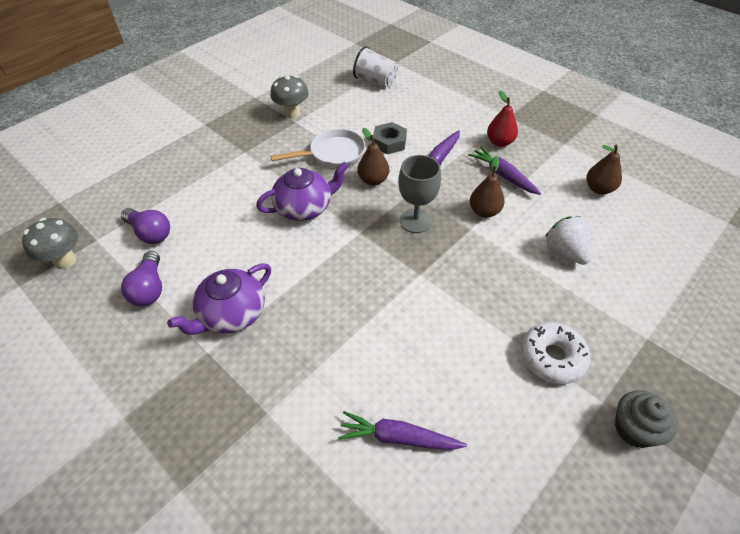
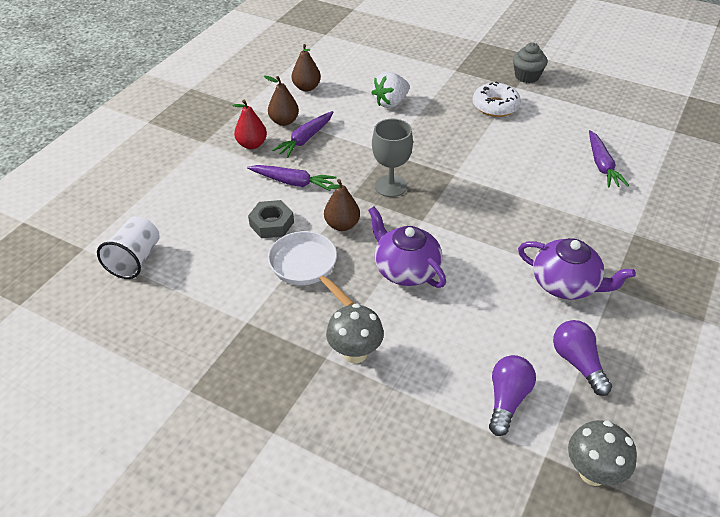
camera: 105 degrees left, 5 degrees down
(149, 288) = (577, 363): purple light bulb -> purple light bulb turned 90 degrees counterclockwise
(292, 113) = (227, 331): grey mushroom -> grey mushroom (355, 353)
(484, 211) = (360, 146): brown pear -> brown pear (284, 121)

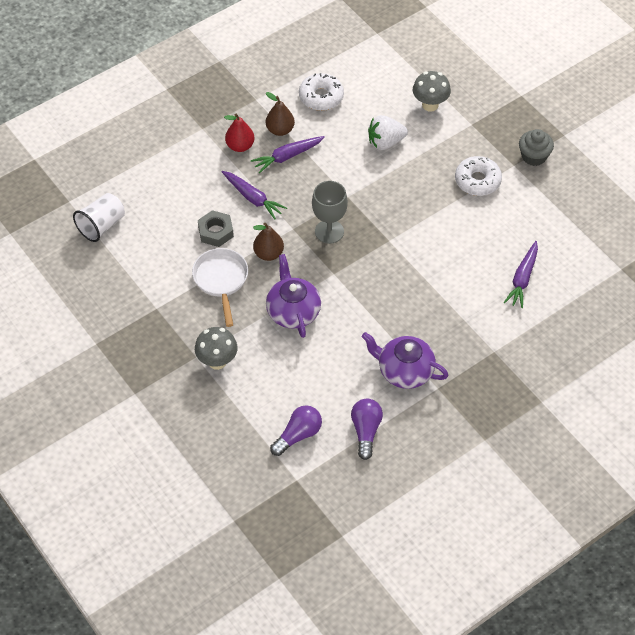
camera: 25 degrees right, 10 degrees up
(306, 87) = (321, 97): brown pear -> white donut
(565, 284) = (404, 371): purple teapot -> purple teapot turned 150 degrees clockwise
(592, 472) = (319, 502): grey mushroom -> grey mushroom (430, 105)

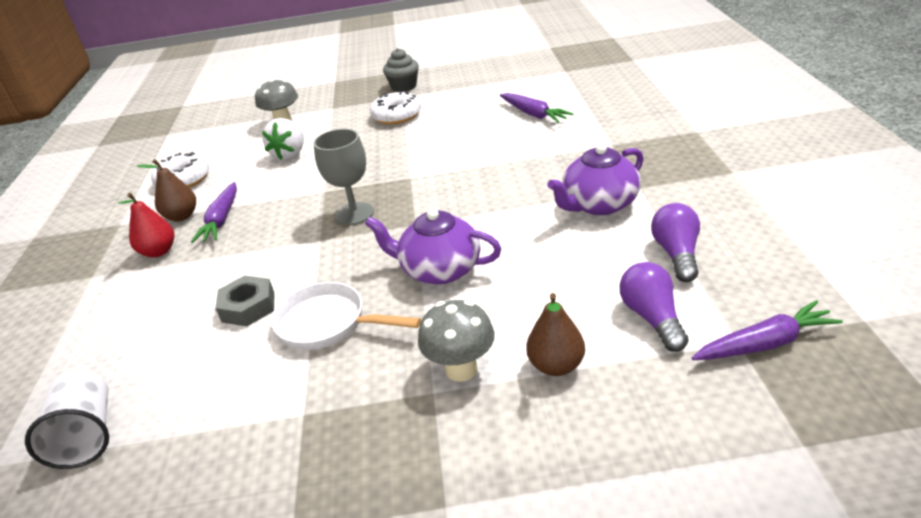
camera: 55 degrees left, 20 degrees down
(253, 198) = (240, 260): purple carrot -> purple carrot (765, 343)
(268, 254) = (333, 268): brown pear -> brown pear (556, 366)
(366, 431) = (677, 254): purple light bulb -> purple light bulb turned 60 degrees clockwise

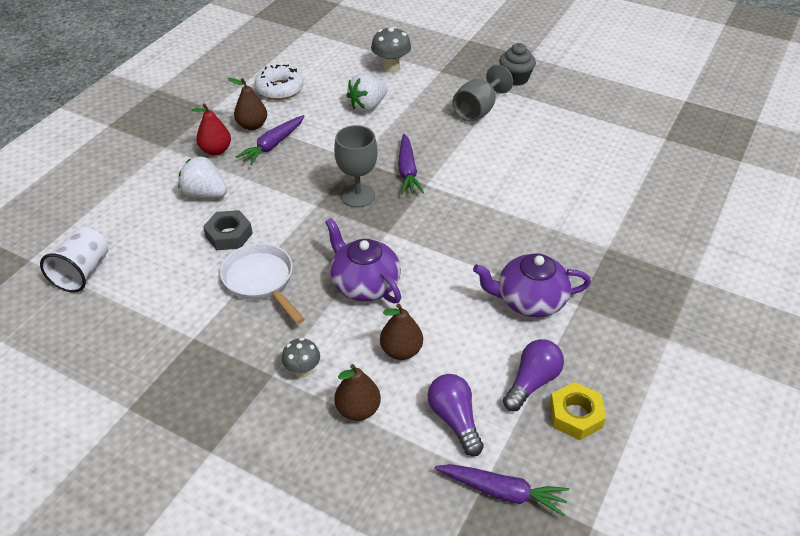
camera: 30 degrees right, 10 degrees up
(182, 289) = (205, 194): none -> white strawberry
(397, 116) = (478, 110): white donut -> grey goblet
(461, 369) = (302, 371): grey mushroom -> grey mushroom, size x0.65
(533, 114) = (583, 175): purple carrot -> purple carrot (407, 171)
(537, 297) = (401, 351): none -> brown pear
(652, 318) = (454, 419): purple light bulb -> purple light bulb turned 45 degrees counterclockwise
(740, 255) = (575, 415): none -> yellow nut

